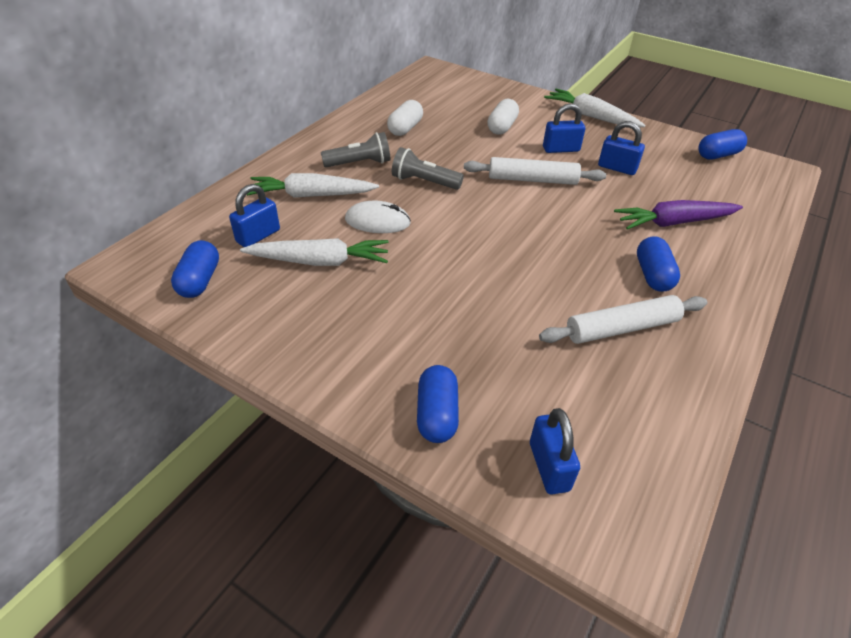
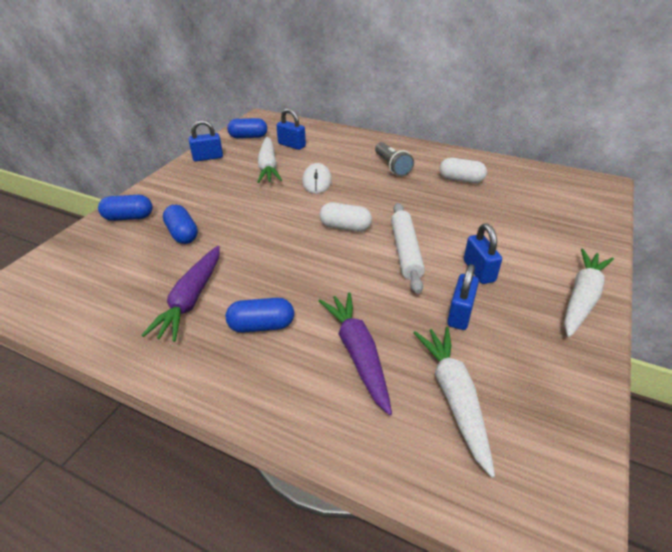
camera: 85 degrees right, 5 degrees down
(311, 195) = (341, 155): white carrot -> white carrot (454, 398)
(424, 182) = (377, 195): grey flashlight -> none
(502, 127) = (502, 231): white capsule -> white capsule (345, 227)
(549, 466) = (75, 259): blue padlock -> blue padlock (208, 157)
(621, 328) = (191, 299): white rolling pin -> purple carrot
(718, 155) = (559, 431): blue capsule -> blue capsule (182, 234)

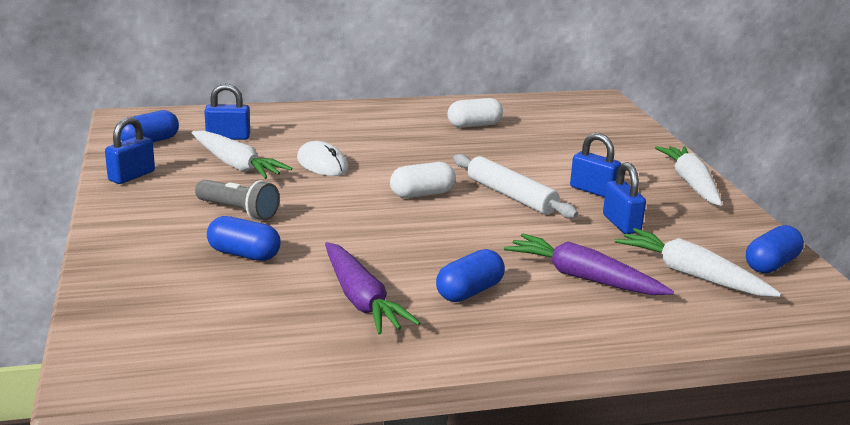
camera: 40 degrees left, 15 degrees down
(129, 217) = (136, 262): blue capsule -> blue capsule (771, 264)
(392, 166) = (385, 130): grey flashlight -> grey flashlight (238, 211)

